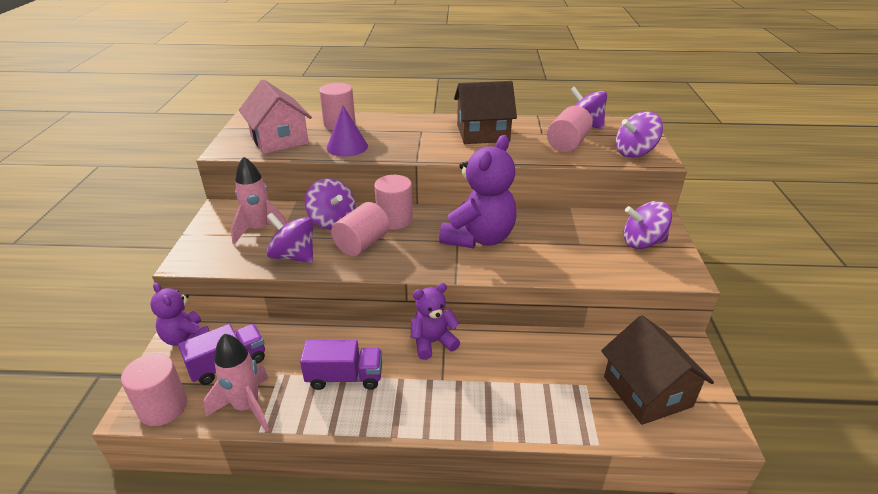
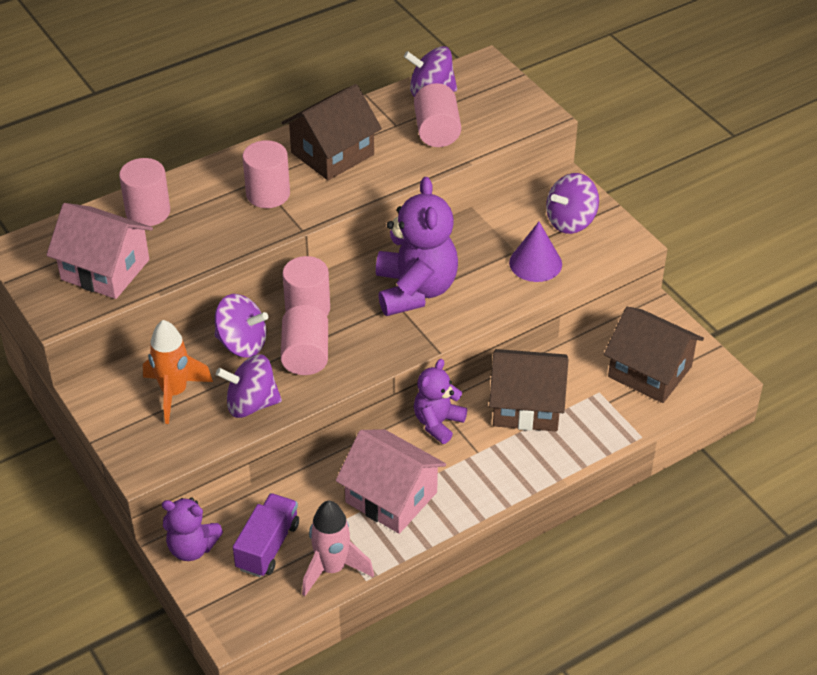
camera: 35 degrees left, 10 degrees up
(163, 407) = (255, 612): pink cylinder -> pink cylinder (268, 194)
(260, 229) = (174, 393): pink rocket -> orange rocket
(345, 377) = (391, 497): purple truck -> pink house
(347, 147) = (201, 244): purple cone -> purple cone (535, 263)
(513, 364) = (526, 406): none -> brown house
(634, 152) = (513, 116): purple spinning top -> none

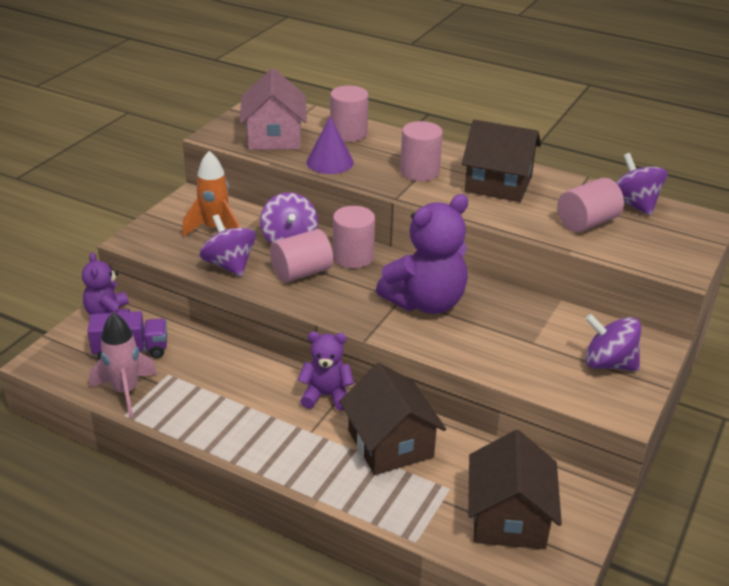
camera: 60 degrees right, 10 degrees down
(391, 497) = (223, 397): pink house -> none
(535, 263) = (529, 359): purple cone -> purple cone (330, 162)

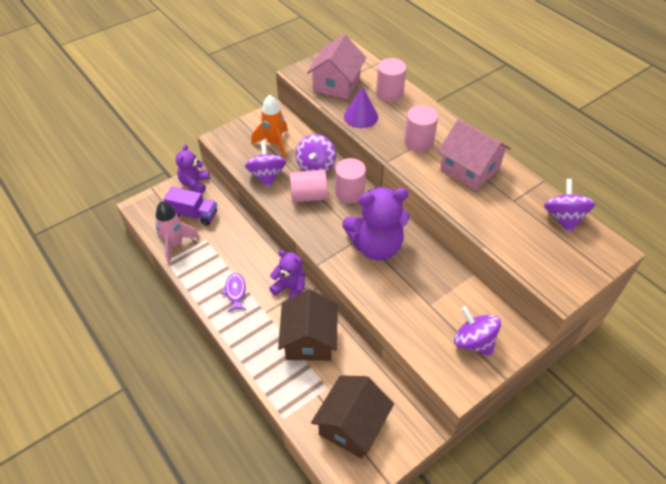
camera: 25 degrees right, 15 degrees up
(252, 421) = (235, 292): none -> purple fish
(498, 184) = (469, 169): brown house -> pink house
(587, 223) = (514, 224): pink cylinder -> none

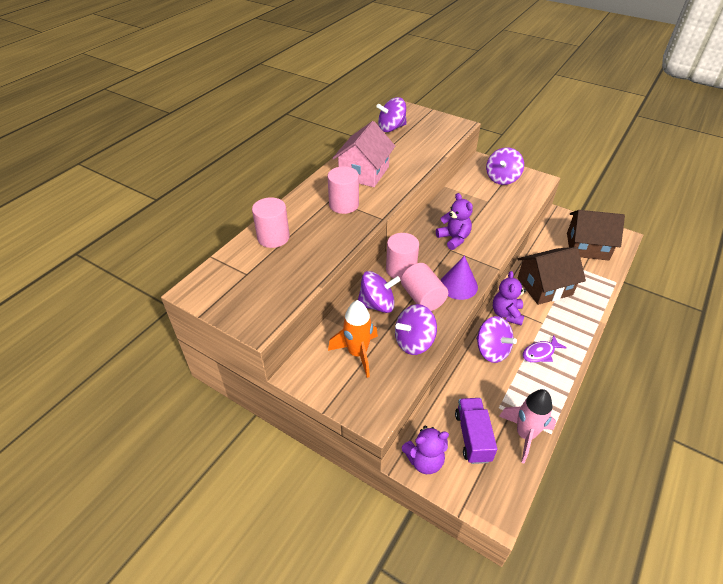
camera: 110 degrees left, 5 degrees down
(257, 258) = (492, 350): none -> purple spinning top
(336, 84) = (270, 283): pink house -> none
(361, 116) = (323, 250): purple cone -> purple cone (458, 285)
(376, 246) = (454, 238): purple teddy bear -> purple teddy bear, size x0.59

